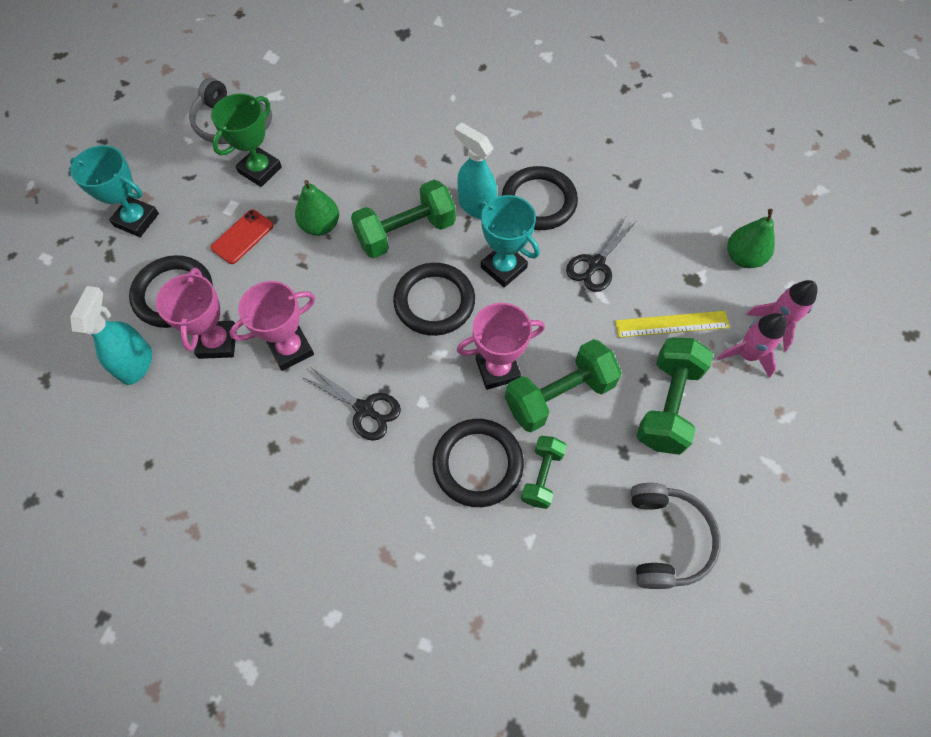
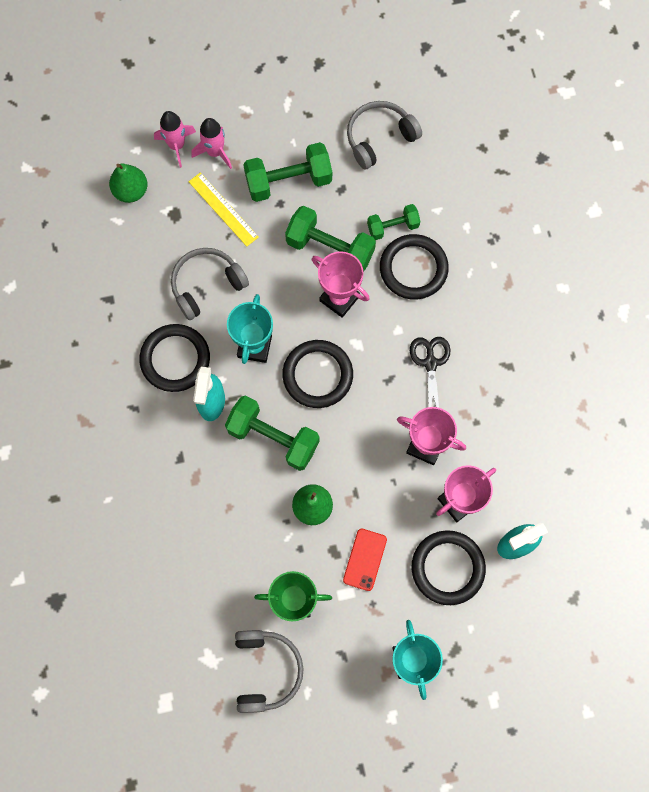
camera: 125 degrees left, 10 degrees up
(242, 237) = (365, 559): red phone -> red phone turned 75 degrees counterclockwise
(596, 264) = (206, 285): black scissors -> grey headphones

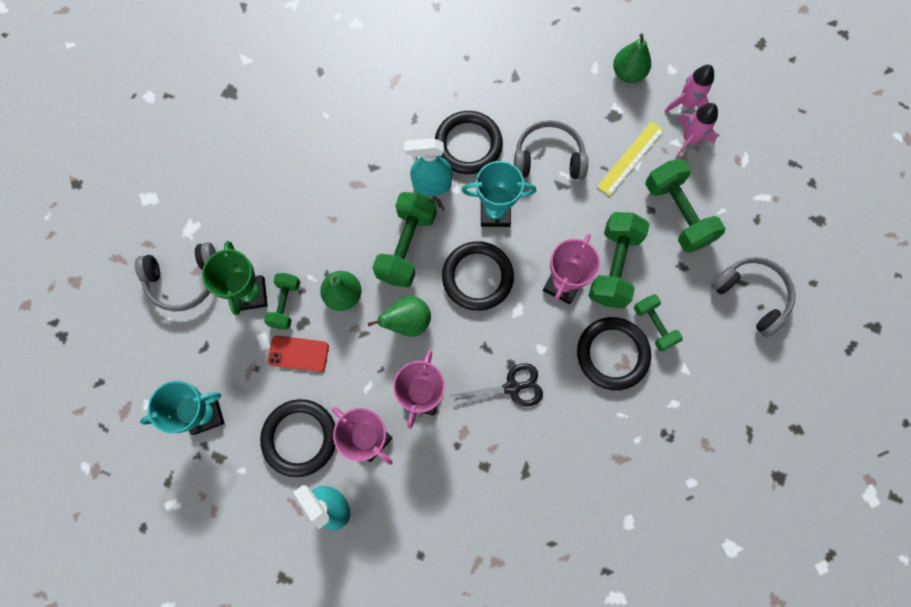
camera: 80 degrees right, 0 degrees up
(206, 285) = (548, 158): grey headphones -> grey headphones turned 45 degrees counterclockwise
(311, 566) = (285, 304): none -> green dumbbell
(351, 448) = (408, 322): none -> green pear

